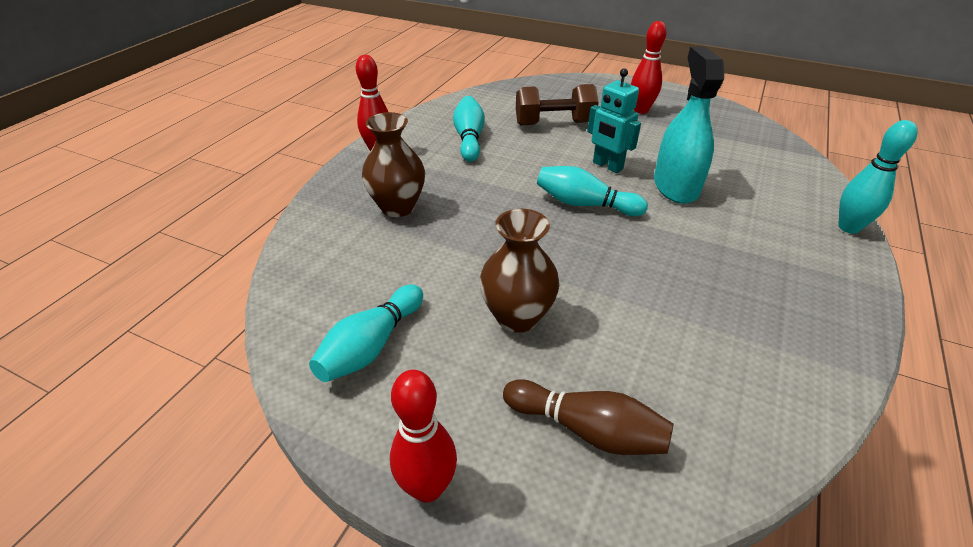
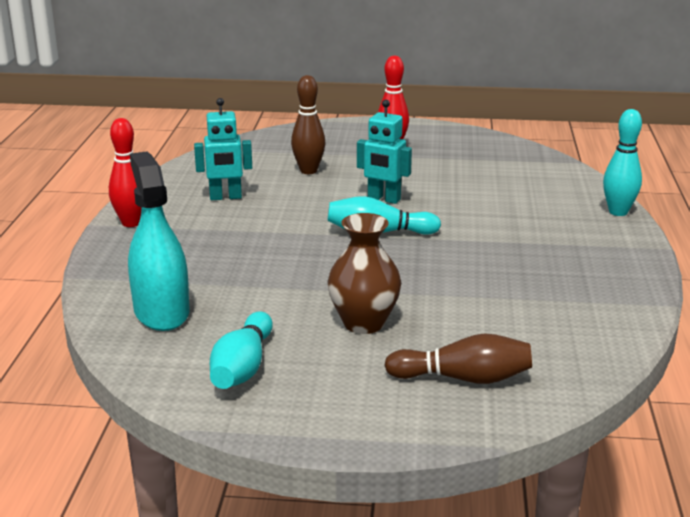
camera: 20 degrees left, 15 degrees down
(398, 207) = (190, 266): brown vase -> none
(427, 487) = (355, 437): red bowling pin -> none
(469, 139) = (225, 197): turquoise bowling pin -> turquoise robot
(554, 123) = (308, 171): brown dumbbell -> brown bowling pin
(675, 186) = (457, 205): turquoise spray bottle -> turquoise spray bottle (161, 312)

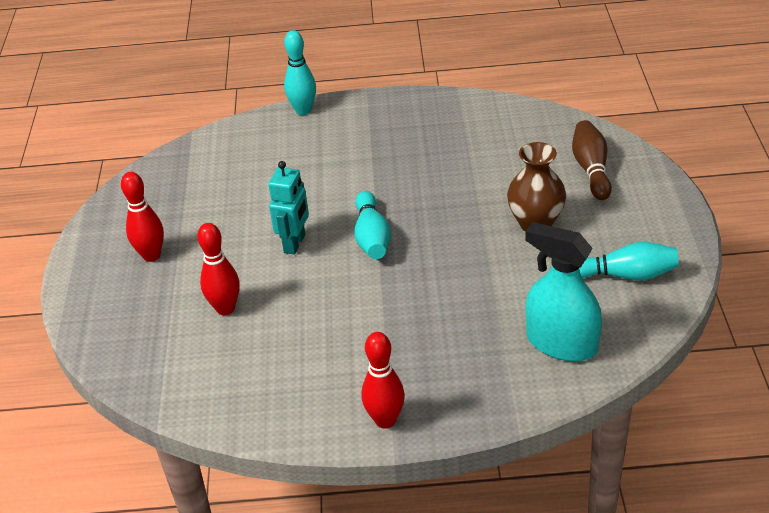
camera: 95 degrees left, 15 degrees up
(161, 312) = (561, 343): turquoise spray bottle -> turquoise spray bottle turned 60 degrees clockwise
(225, 197) = (306, 359): turquoise robot -> none
(308, 171) = (225, 308): brown bowling pin -> red bowling pin

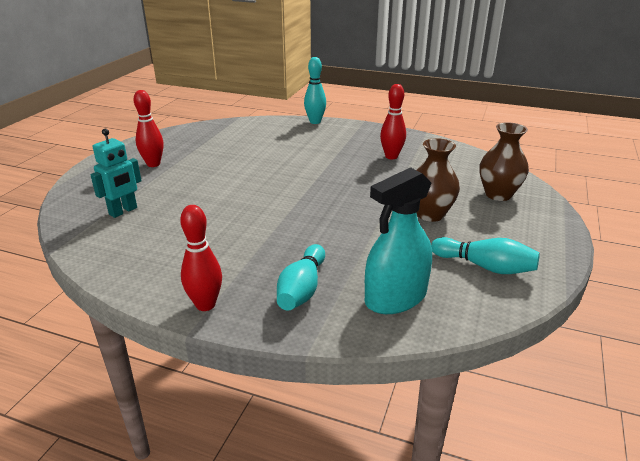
camera: 20 degrees right, 10 degrees down
(225, 308) = (167, 202): red bowling pin -> red bowling pin (391, 156)
(295, 243) = (246, 181): turquoise robot -> turquoise robot (123, 211)
(372, 237) = (301, 191): turquoise bowling pin -> turquoise bowling pin (302, 289)
(561, 343) = (395, 298): turquoise spray bottle -> turquoise spray bottle turned 90 degrees counterclockwise
(591, 169) = (498, 194): brown bowling pin -> brown vase

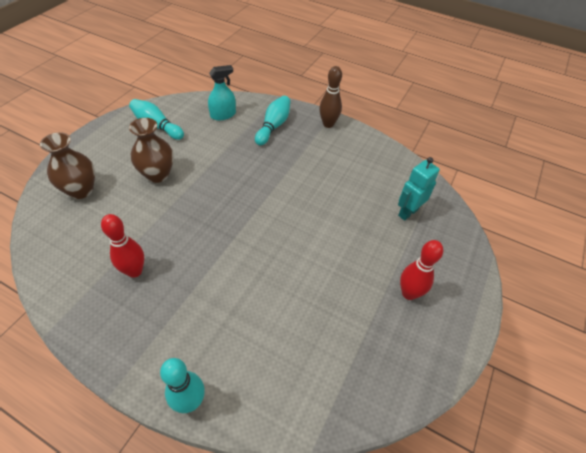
camera: 175 degrees left, 20 degrees up
(205, 305) = (328, 124): red bowling pin -> brown bowling pin
(395, 298) = (223, 115): turquoise spray bottle -> turquoise spray bottle, size x0.66

